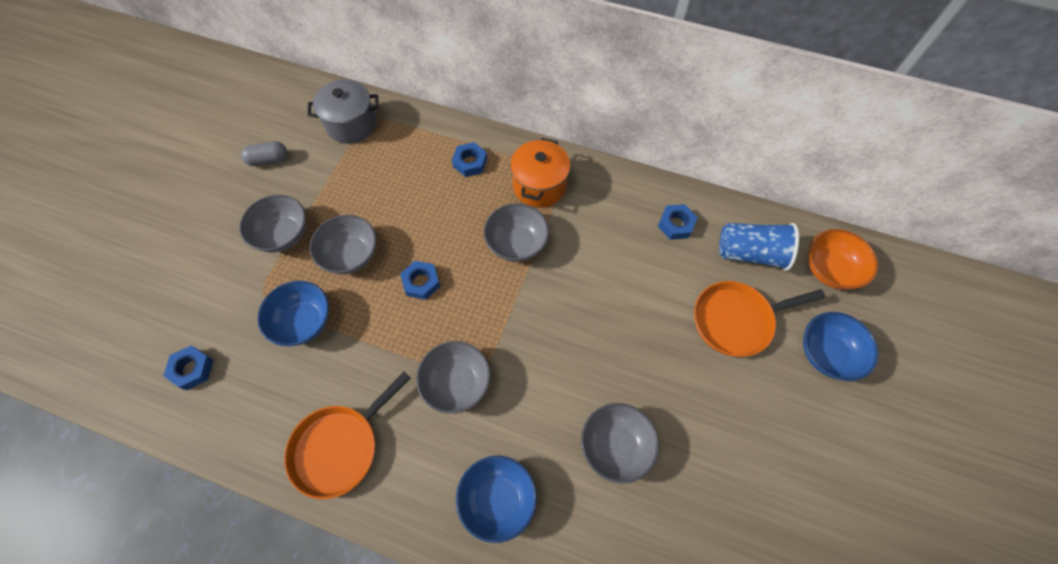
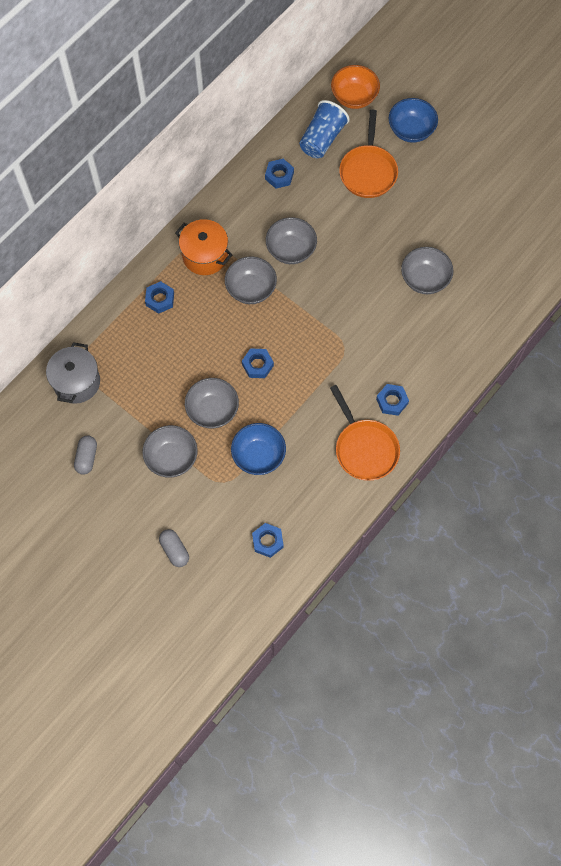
camera: 70 degrees left, 5 degrees up
(171, 274) = (174, 550): none -> grey capsule
(417, 461) = (392, 401): none -> blue nut
(457, 383) = (347, 362): grey bowl -> grey bowl (291, 250)
(497, 499) = (433, 359): blue bowl -> none

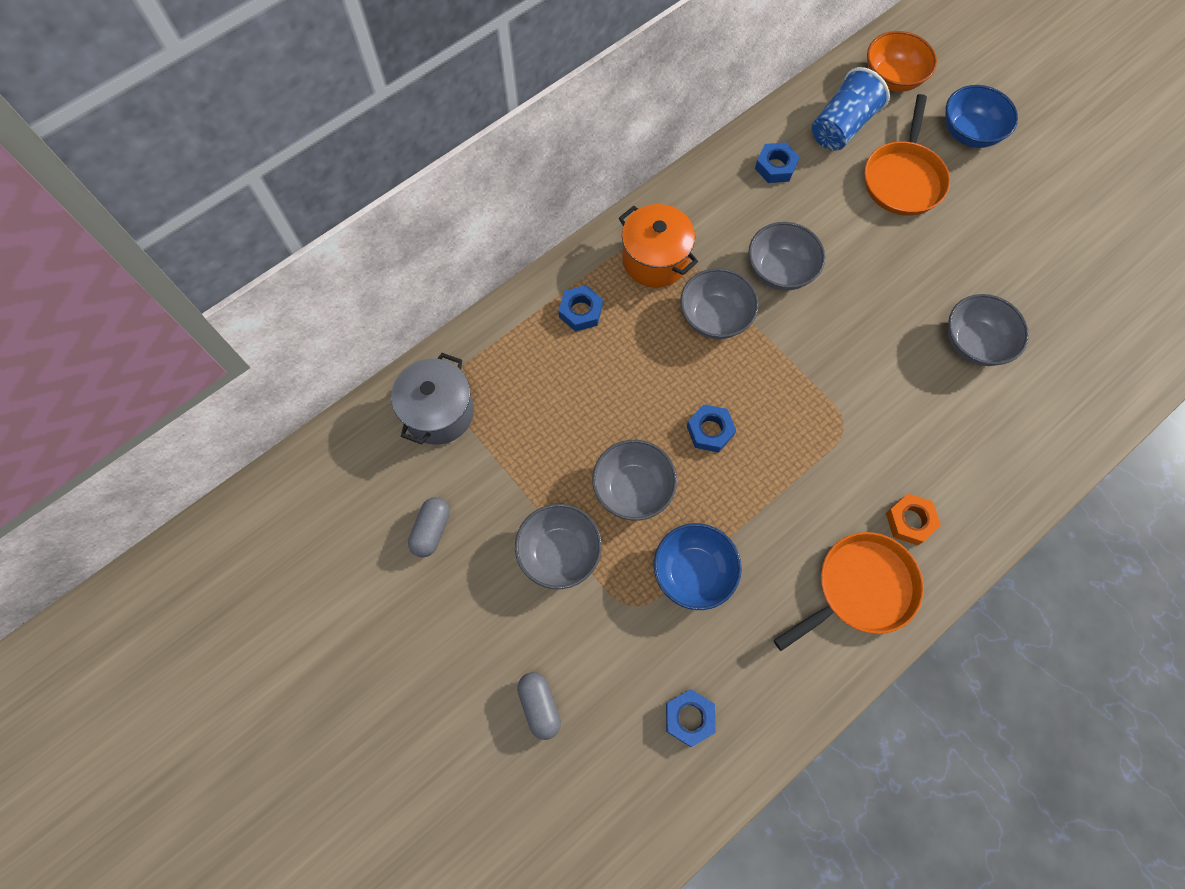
camera: 10 degrees right, 0 degrees up
(364, 448) = (860, 589): orange pan -> orange pan turned 105 degrees counterclockwise
(392, 401) = (910, 521): blue nut -> orange nut

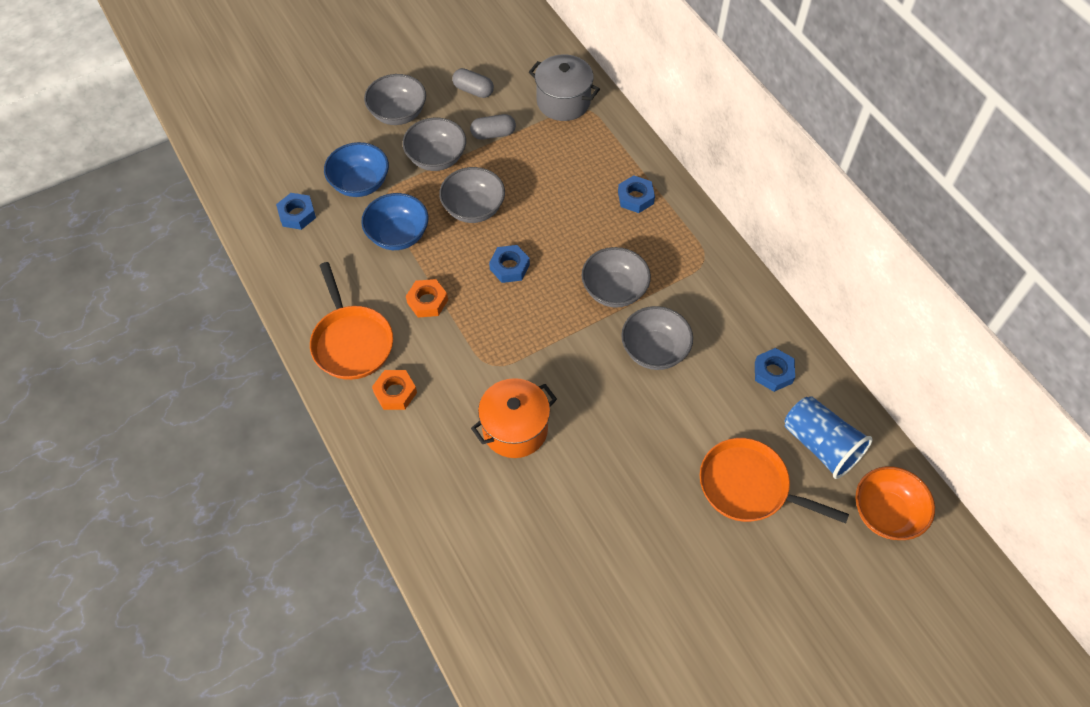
camera: 100 degrees right, 10 degrees down
(539, 706) = (335, 134): grey capsule -> grey capsule (493, 134)
(655, 260) = (678, 257): orange pot -> orange pot (515, 429)
(781, 513) = (427, 301): none -> orange nut
(969, 133) = (806, 573): blue bowl -> blue bowl (360, 183)
(974, 343) = (550, 497): grey bowl -> grey bowl (398, 114)

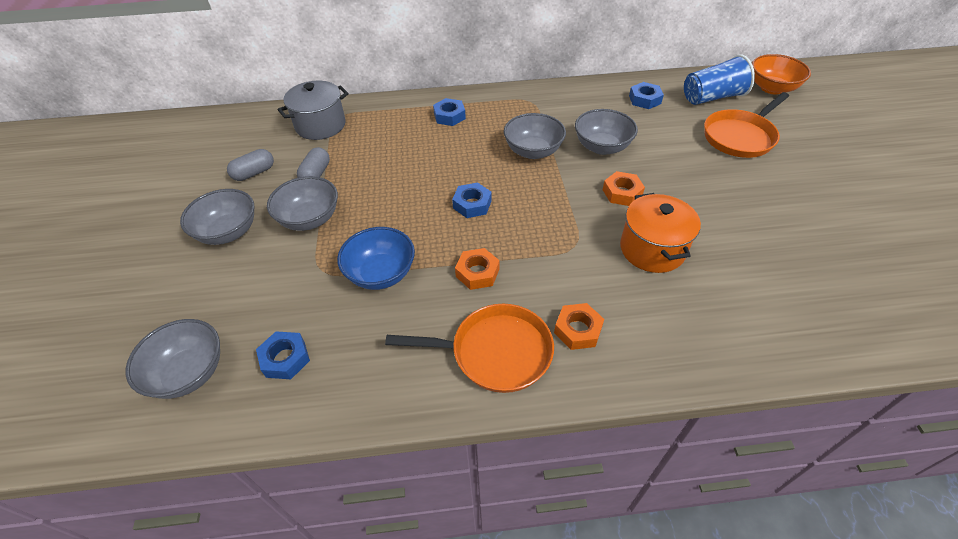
camera: 65 degrees left, 10 degrees down
(360, 183) = (290, 287): blue bowl -> none
(473, 208) = (390, 210): grey bowl -> grey bowl (189, 373)
(586, 386) = (622, 193): none -> orange nut

